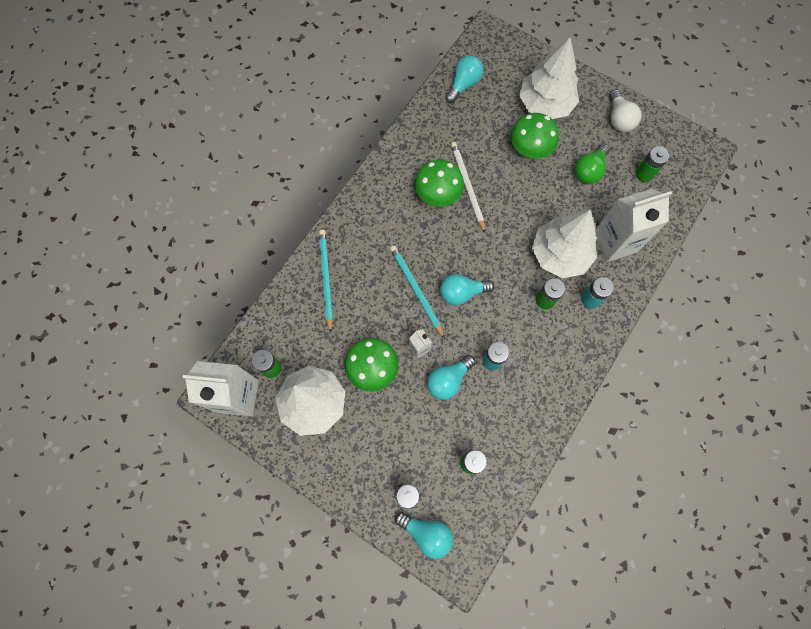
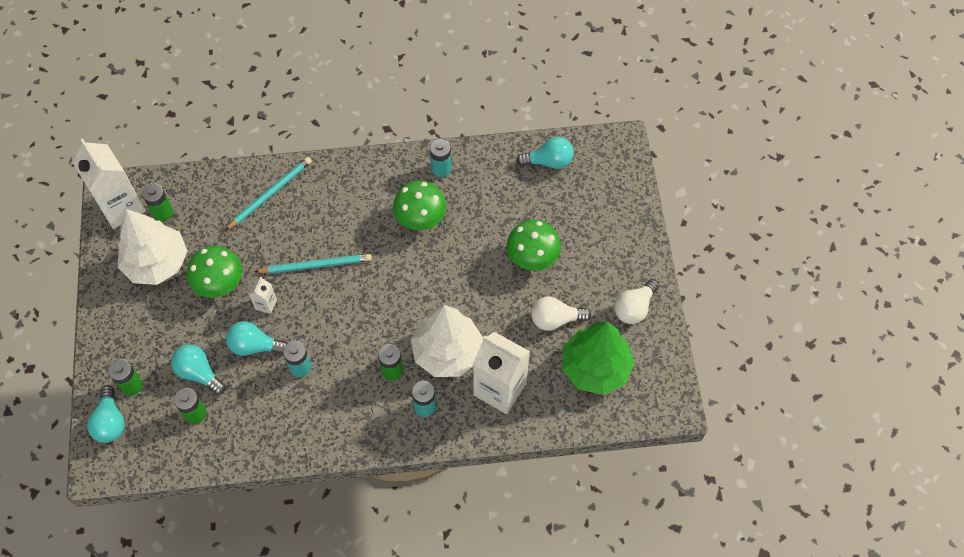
camera: 50 degrees right, 10 degrees down
(409, 152) = (441, 168): none -> turquoise battery
(416, 290) = (316, 265): turquoise pencil -> turquoise pencil turned 60 degrees clockwise
(462, 293) = (343, 301): turquoise light bulb -> turquoise light bulb (199, 373)
(467, 186) = (449, 234): white pencil -> none
(545, 104) = (590, 238): white tree -> none
(589, 170) = (555, 319): green light bulb -> white light bulb
(644, 174) = (595, 367): green battery -> green tree

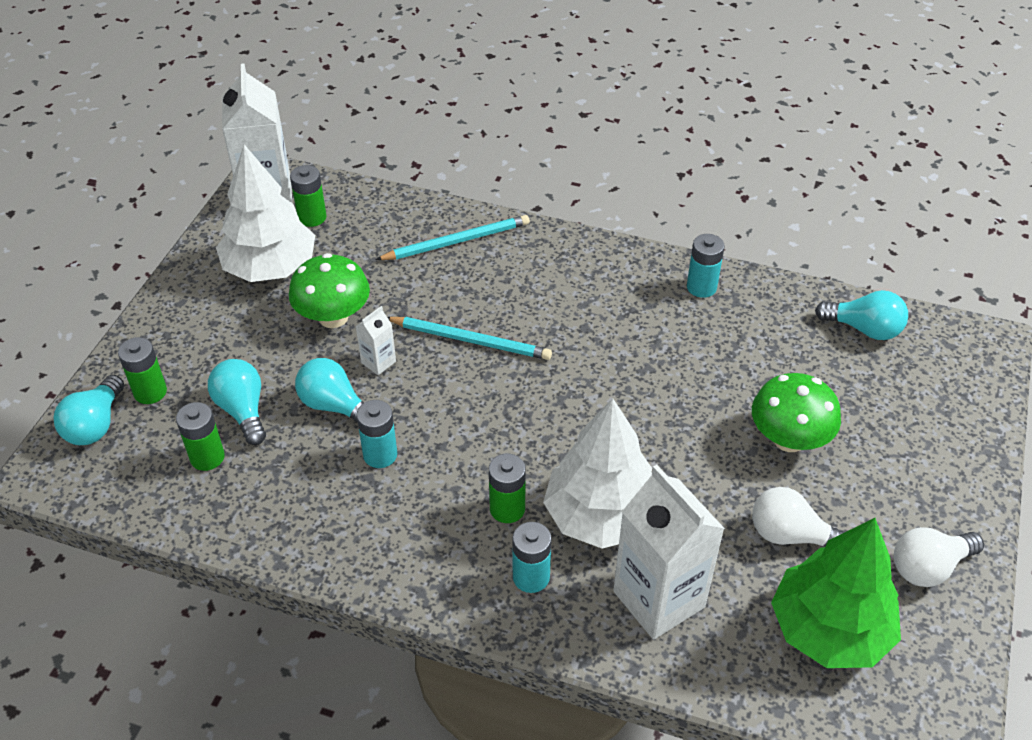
camera: 25 degrees right, 15 degrees down
(420, 218) = (644, 335): green mushroom -> none

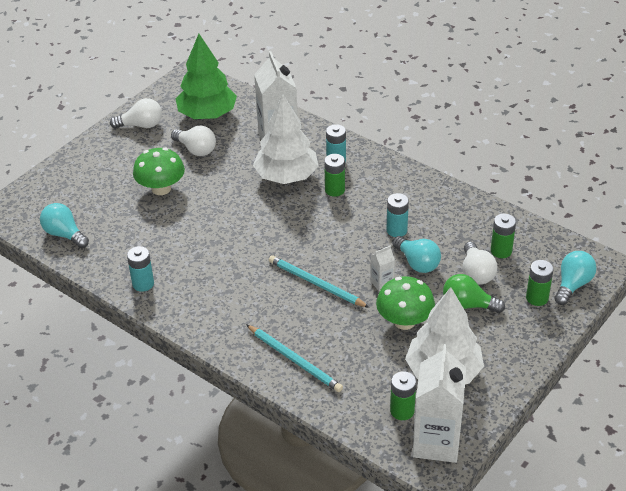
camera: 160 degrees left, 5 degrees down
(242, 410) = (476, 273): turquoise light bulb -> white light bulb
(250, 359) = (468, 305): none -> green light bulb
(457, 241) = (295, 360): turquoise pencil -> turquoise pencil turned 135 degrees counterclockwise

